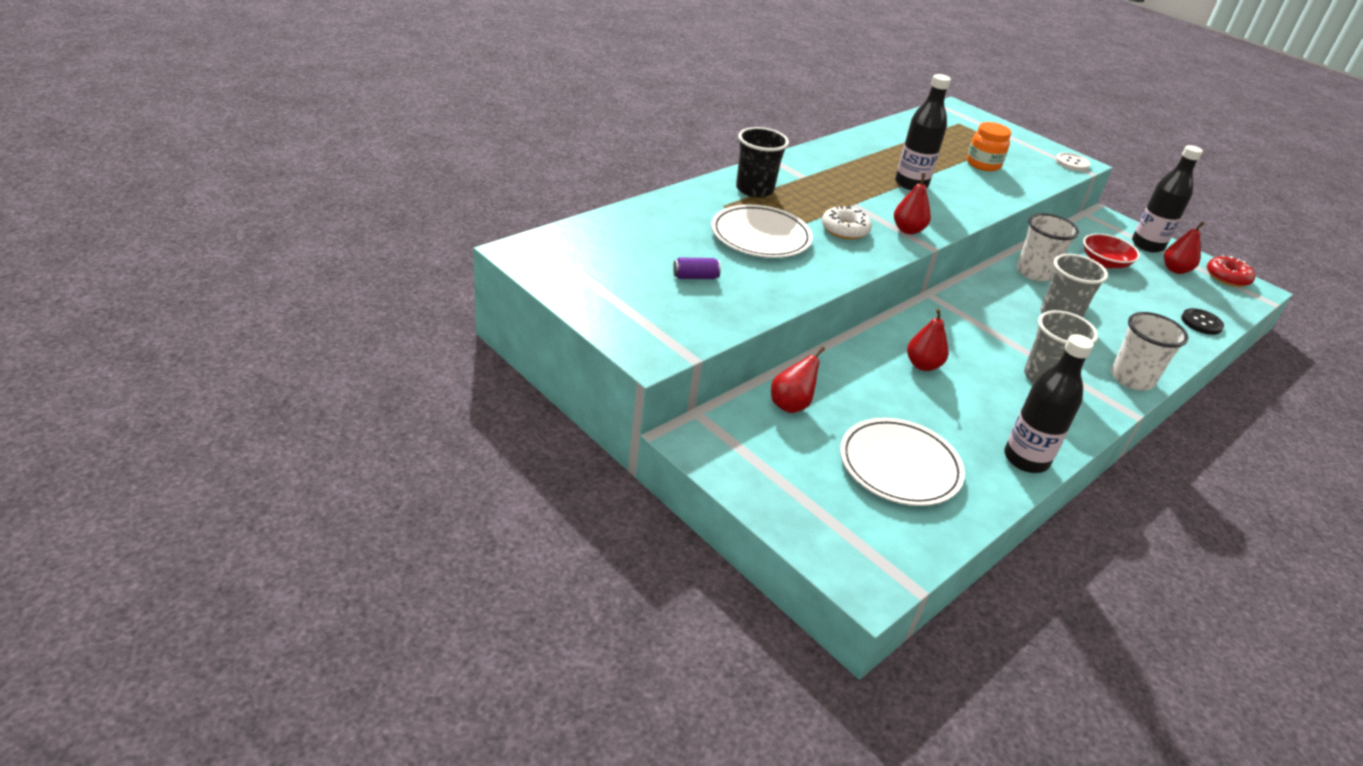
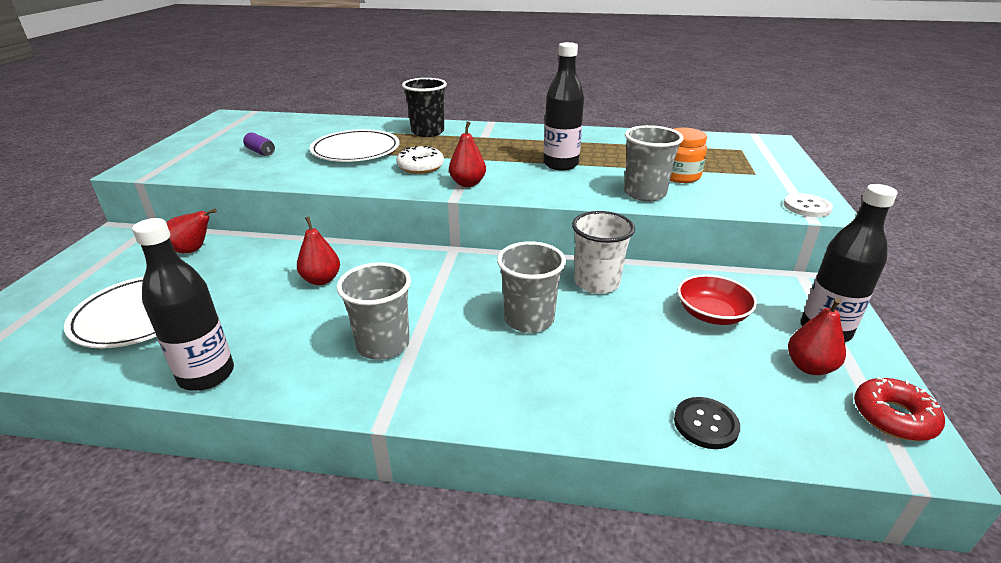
camera: 55 degrees right, 5 degrees down
(999, 189) = (644, 193): none -> grey cup
(1131, 378) = (463, 402): white cup -> none

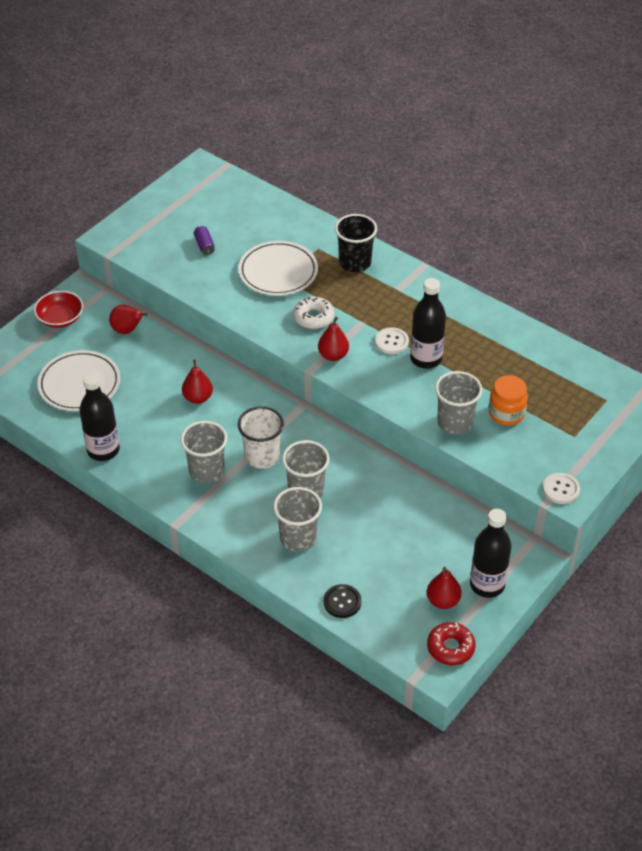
camera: 30 degrees right, 15 degrees up
(515, 163) = (391, 342): none -> white button
(569, 372) = (298, 538): none -> grey cup
(596, 283) = (377, 480): white cup -> white cup (262, 456)
(711, 314) = (427, 540): red bowl -> red bowl (60, 318)

